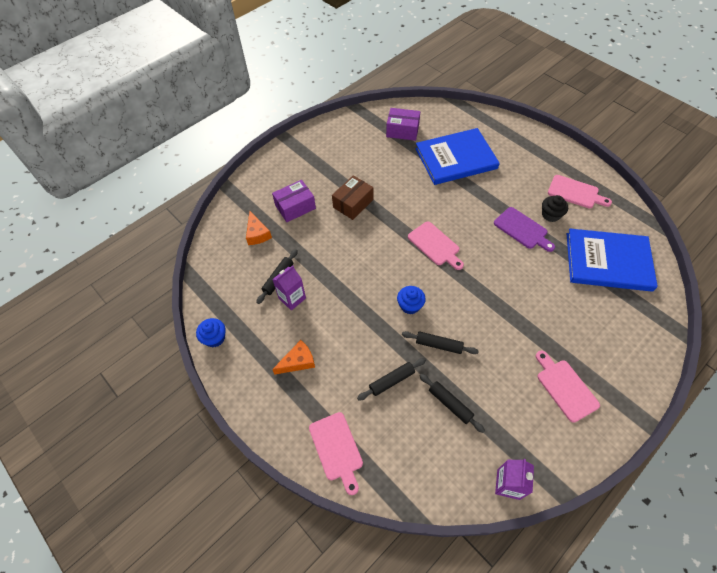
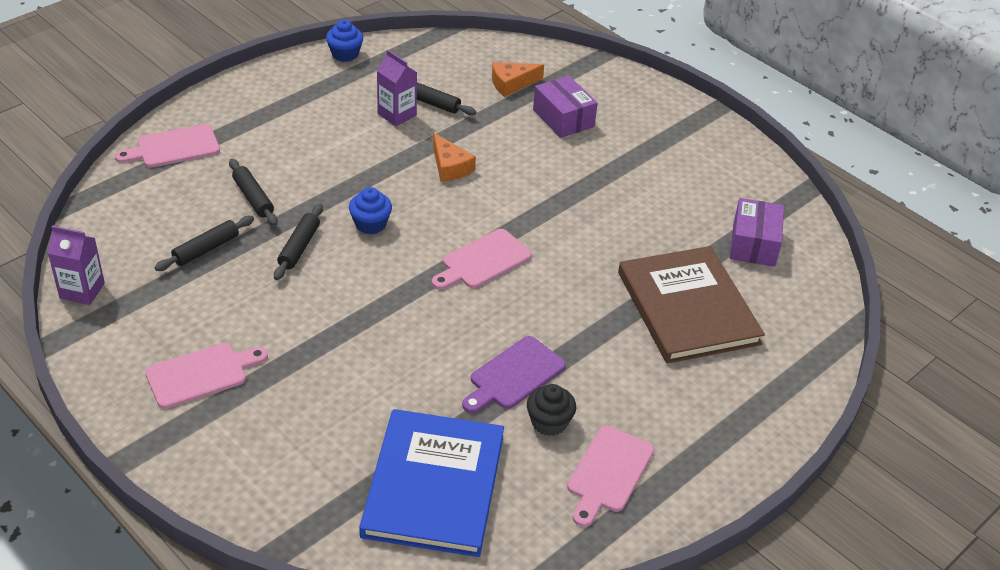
camera: 85 degrees right, 15 degrees down
(298, 361) = (298, 119): orange cheese -> orange cheese (450, 167)
(353, 203) = (571, 176): brown box -> none
(456, 158) = (688, 308): blue book -> brown book

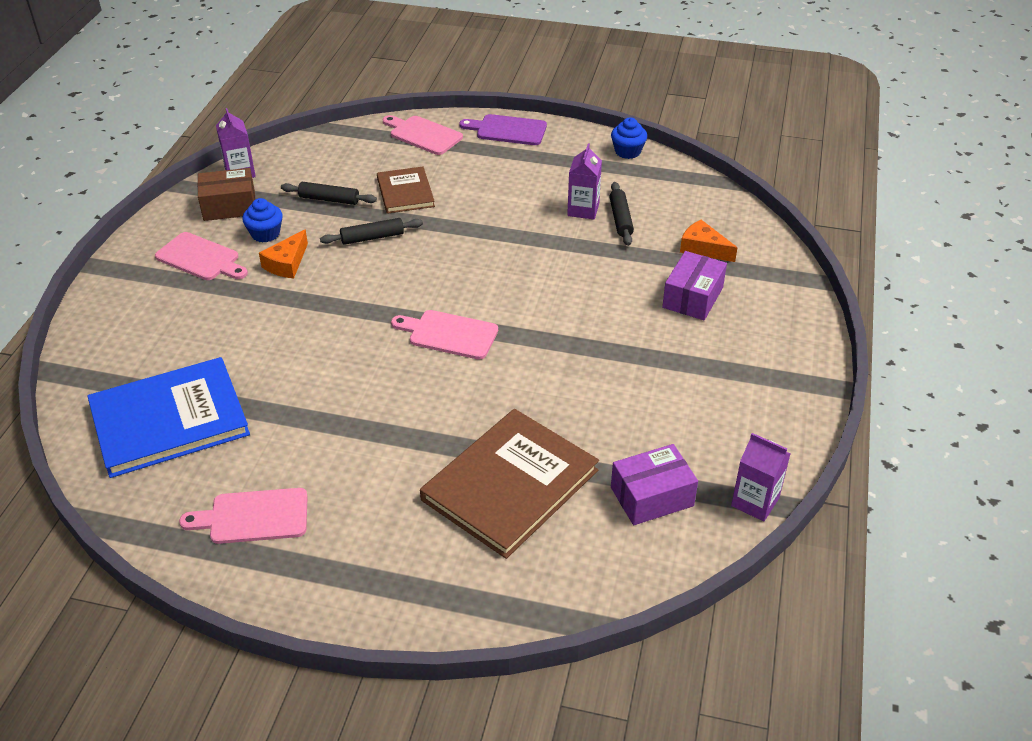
camera: 60 degrees right, 0 degrees up
(134, 321) = (229, 206): none -> brown box
(253, 198) = (405, 192): black rolling pin -> brown book
(370, 224) = (434, 258): blue cupcake -> blue cupcake (265, 234)
(450, 167) = (549, 265): orange cheese -> orange cheese (287, 263)
(514, 375) = (326, 411): purple cutting board -> purple cutting board (508, 130)
(549, 422) = (286, 455): black cupcake -> none
(794, 201) = (755, 502): none -> purple carton

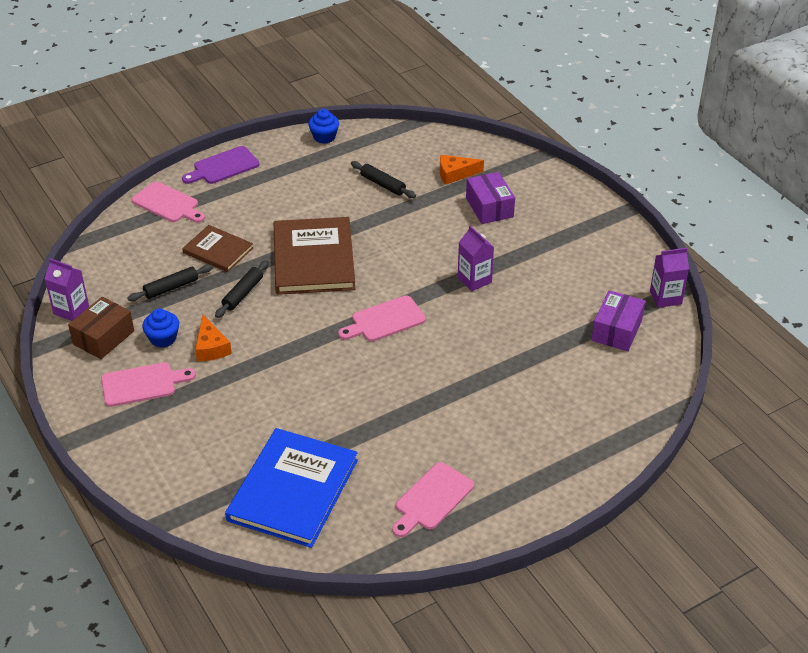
camera: 45 degrees left, 0 degrees up
(423, 135) = (168, 203): pink cutting board -> pink cutting board turned 135 degrees counterclockwise
(510, 485) = (541, 377): brown book -> brown book (313, 259)
(583, 210) = (351, 192): purple carton -> purple carton (474, 280)

